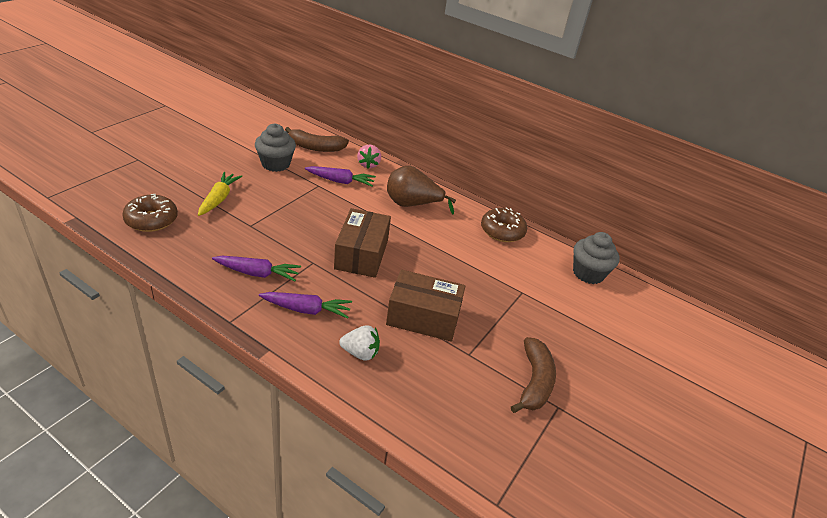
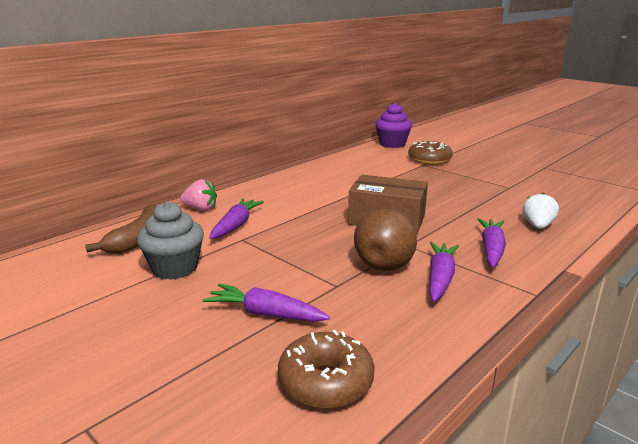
camera: 75 degrees left, 15 degrees down
(219, 199) = (265, 314): yellow carrot -> purple carrot
(412, 205) = (293, 192): brown pear -> brown pear (387, 261)
(423, 317) = (474, 199): brown box -> none
(502, 231) = (338, 162): brown donut -> brown donut (429, 160)
(534, 382) = (525, 171): brown banana -> none
(588, 273) = (392, 144): grey cupcake -> purple cupcake

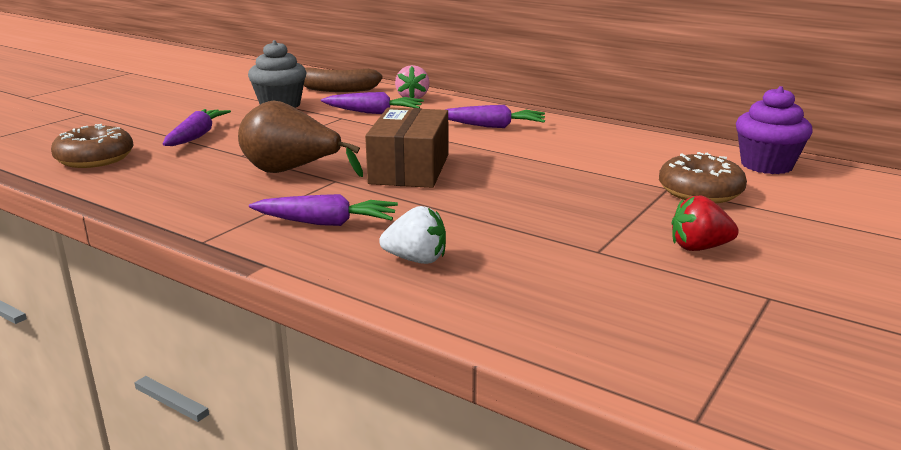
camera: 80 degrees right, 0 degrees up
(440, 278) = (249, 194): purple carrot -> purple carrot (493, 126)
(499, 170) = (699, 248): none -> red strawberry

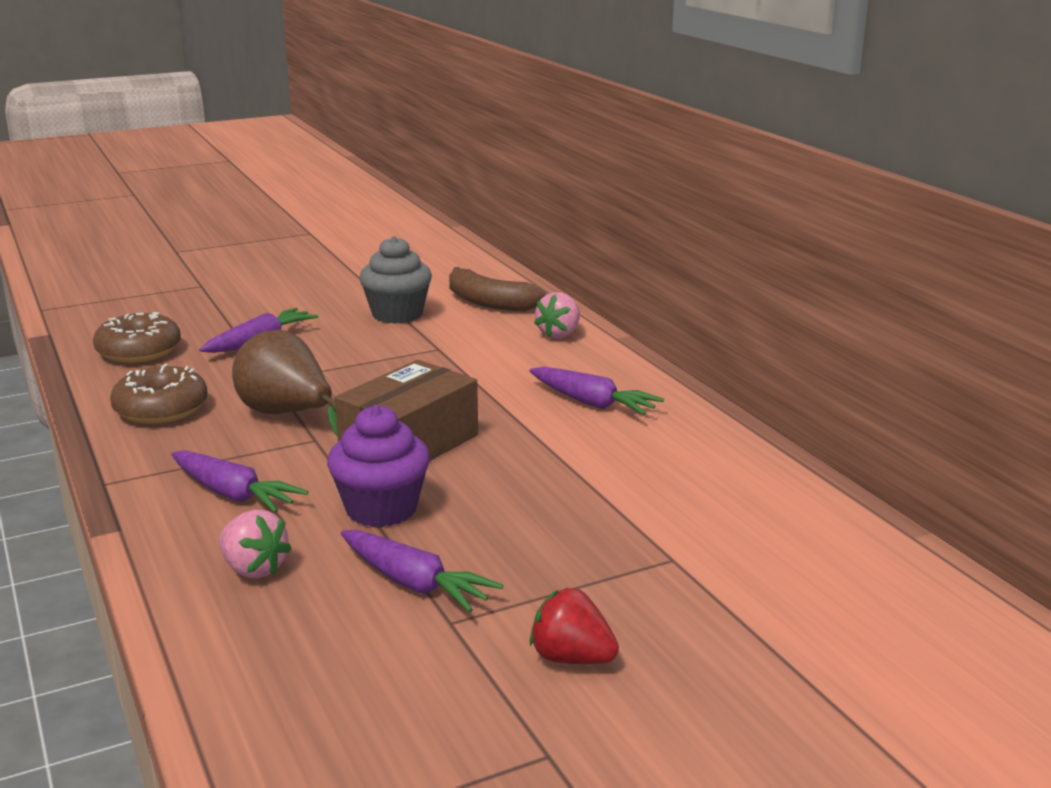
camera: 30 degrees right, 0 degrees up
(373, 112) = (483, 348): purple carrot -> purple carrot (414, 584)
(416, 259) = (254, 569): white strawberry -> pink strawberry
(700, 192) = (704, 578): brown donut -> brown donut (161, 409)
(766, 165) = (869, 563): purple cupcake -> purple cupcake (381, 509)

